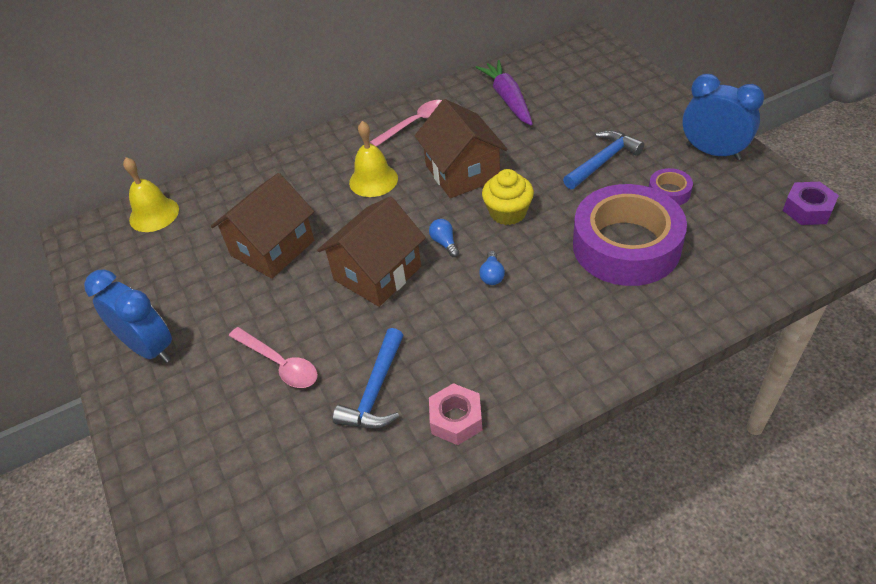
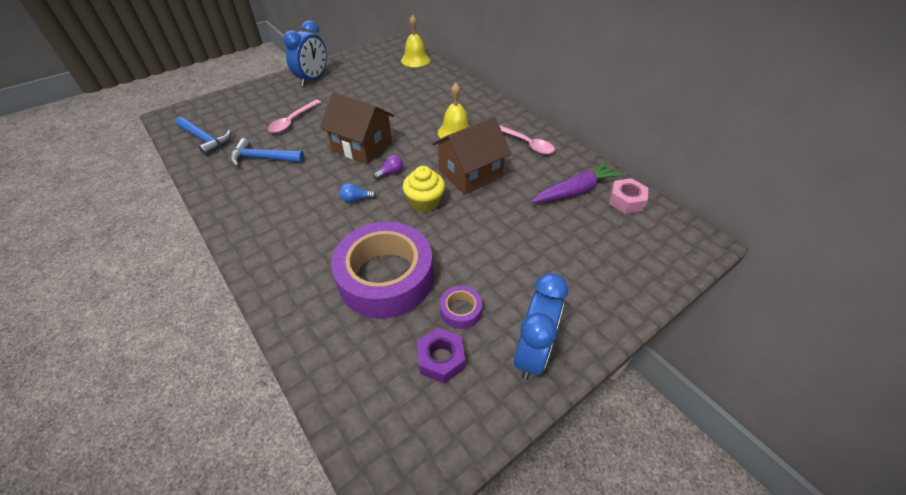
camera: 75 degrees right, 0 degrees up
(272, 248) = (387, 103): brown house -> none
(444, 243) = (390, 172): blue light bulb -> purple light bulb
(456, 419) = (232, 193): pink nut -> pink nut (626, 201)
(603, 161) = (499, 259): blue hammer -> blue hammer (205, 139)
(807, 209) = (443, 447): purple nut -> purple nut (441, 359)

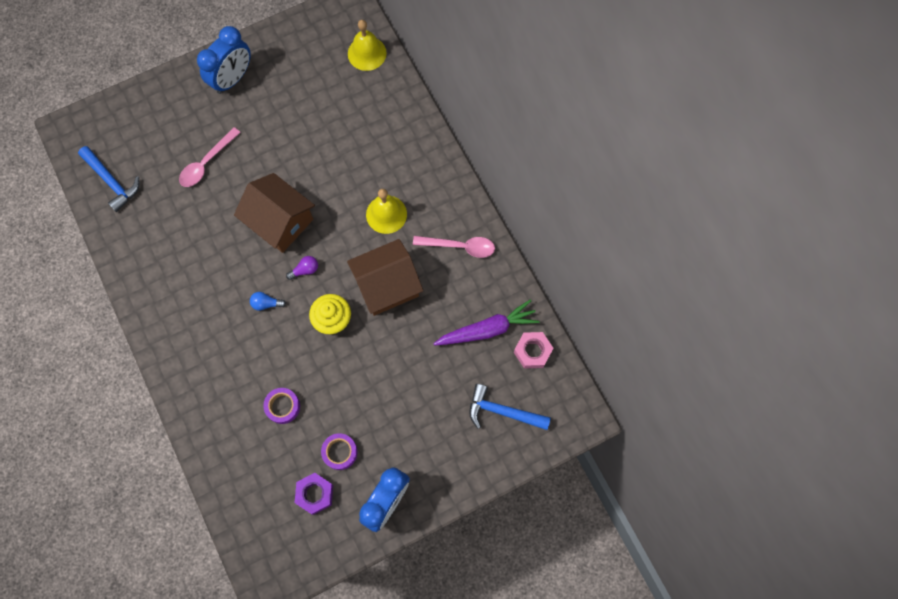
camera: 10 degrees right, 25 degrees up
(263, 158) = (175, 225): blue hammer -> blue hammer (503, 411)
(385, 277) = (283, 406): purple tape -> purple tape, size x0.41
(526, 143) = (460, 246): pink spoon -> pink spoon turned 45 degrees counterclockwise

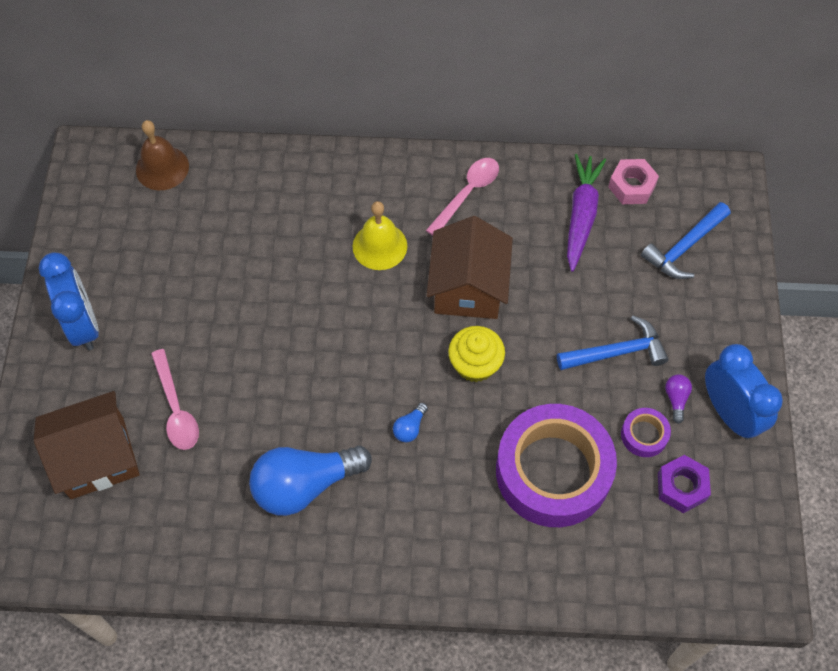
camera: 60 degrees left, 10 degrees down
(112, 182) = (119, 537): blue hammer -> blue hammer (616, 352)
(196, 264) = (304, 485): none -> blue light bulb
(280, 222) = (313, 362): brown house -> brown house (97, 457)
(283, 406) = (553, 471): purple tape -> purple tape, size x2.42
(305, 270) = (394, 364): purple light bulb -> purple light bulb (676, 399)
(367, 53) = (162, 168): yellow bell -> brown bell

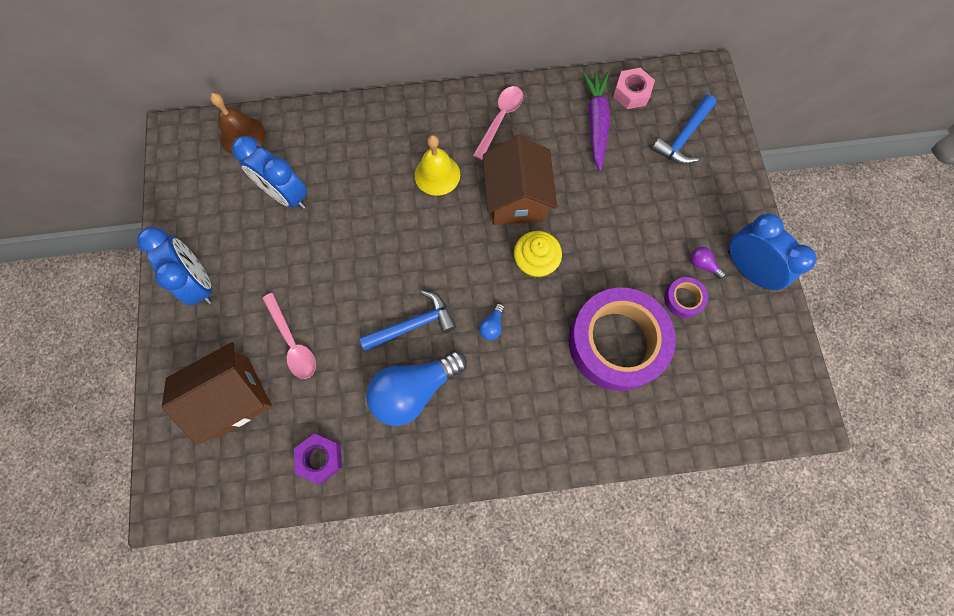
camera: 10 degrees left, 10 degrees up
(199, 242) = (286, 195): none -> blue clock
(616, 352) = (647, 233): blue hammer -> blue hammer (413, 325)
(676, 399) = (702, 264): purple light bulb -> purple light bulb turned 45 degrees counterclockwise
(681, 487) = (722, 338): purple nut -> purple nut (320, 458)

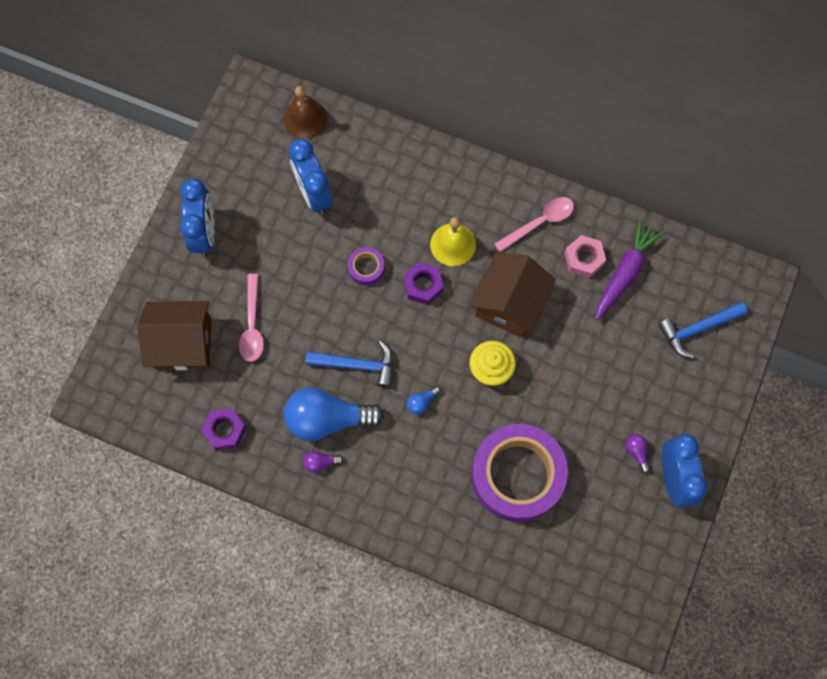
camera: 30 degrees right, 0 degrees up
(431, 435) = (320, 462): none -> purple light bulb
(432, 223) = (423, 285): none -> purple nut
(631, 93) = (677, 261): pink nut -> pink nut (584, 259)
(683, 299) = (599, 472): purple tape -> purple tape (366, 268)

